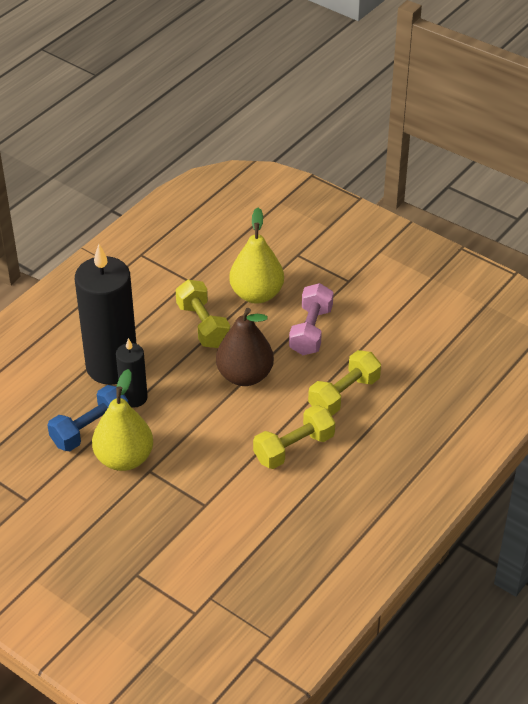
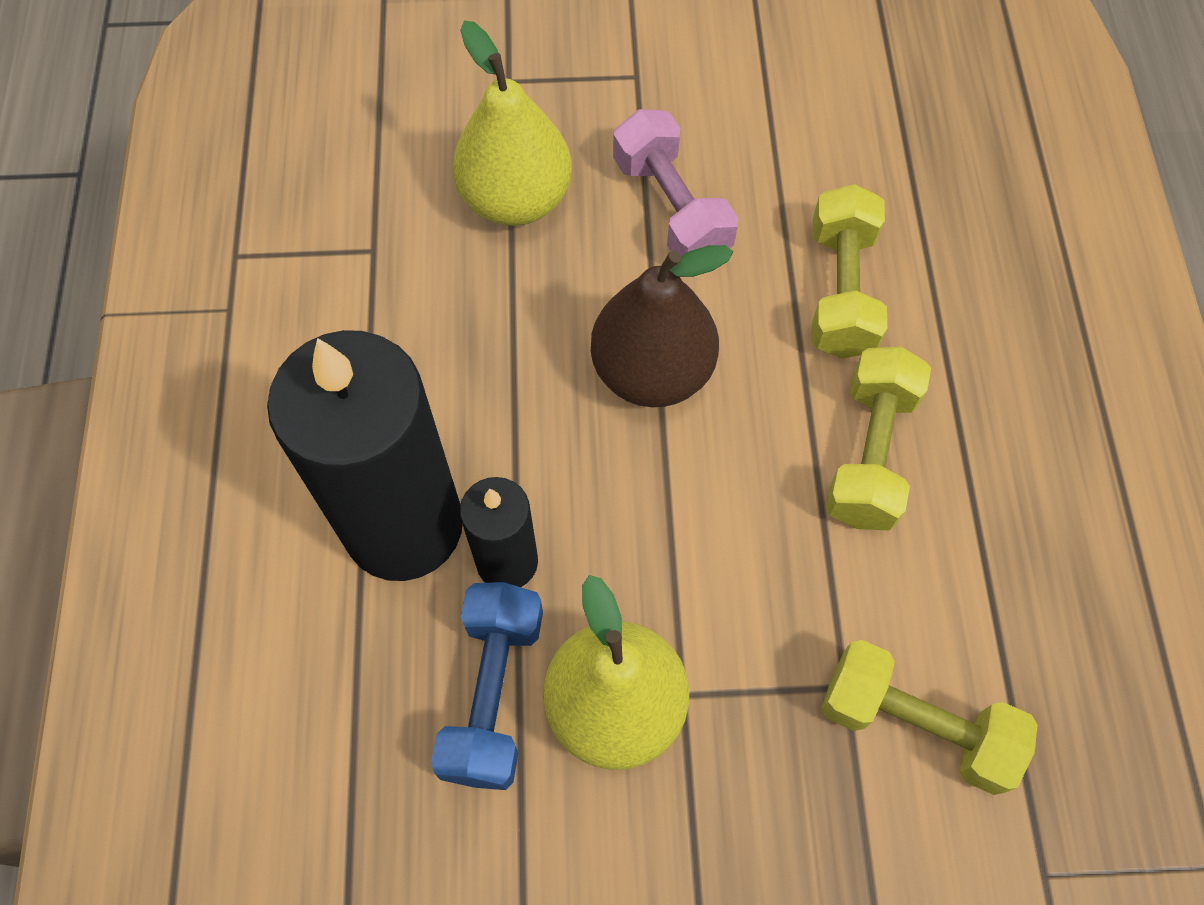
camera: 40 degrees left, 20 degrees up
(203, 325) = (485, 322): yellow dumbbell -> yellow dumbbell (916, 724)

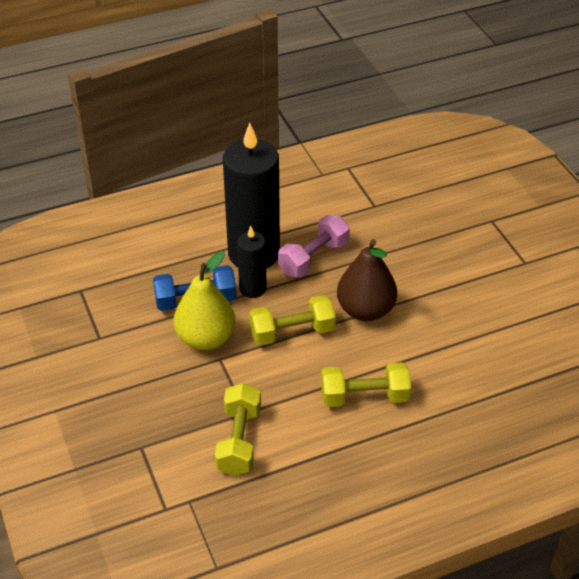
camera: 70 degrees right, 20 degrees down
(516, 199) = (428, 241): yellow pear -> none
(671, 208) = (456, 294): pink dumbbell -> pink dumbbell (314, 258)
(841, 291) = (447, 367): yellow dumbbell -> yellow dumbbell (292, 332)

